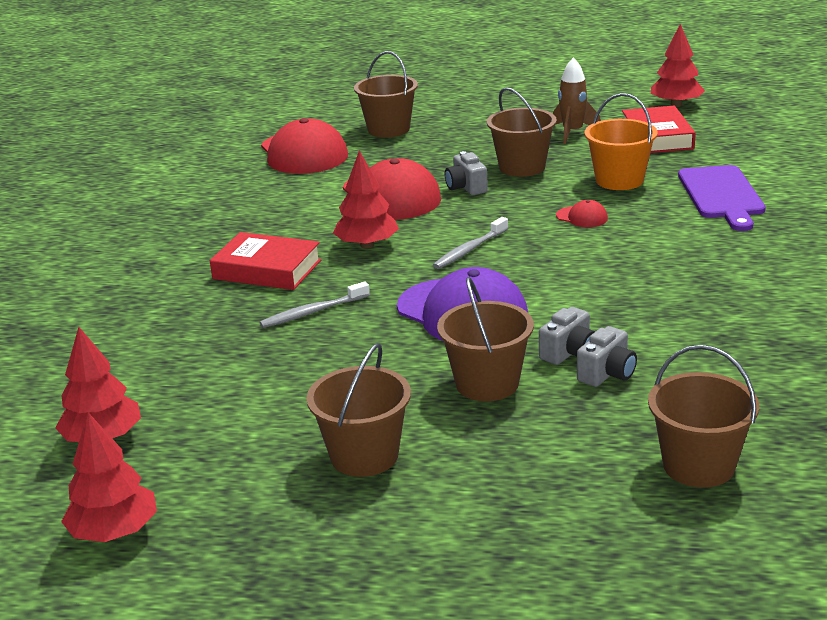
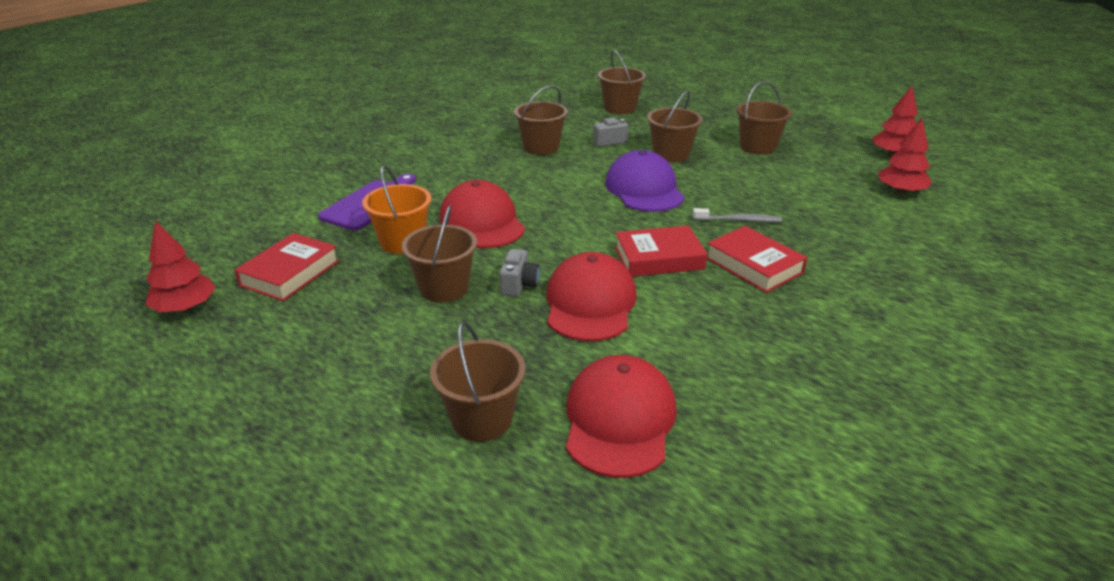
camera: 150 degrees left, 5 degrees up
(367, 245) = (659, 258): red tree -> red book
(469, 250) = (590, 226): grey toothbrush -> none
(569, 353) = (613, 154): grey camera -> none
(572, 133) = (333, 313): brown rocket -> none
(582, 217) = (482, 222): red cap -> red cap, size x2.35
(681, 325) = (541, 147): none -> brown bucket

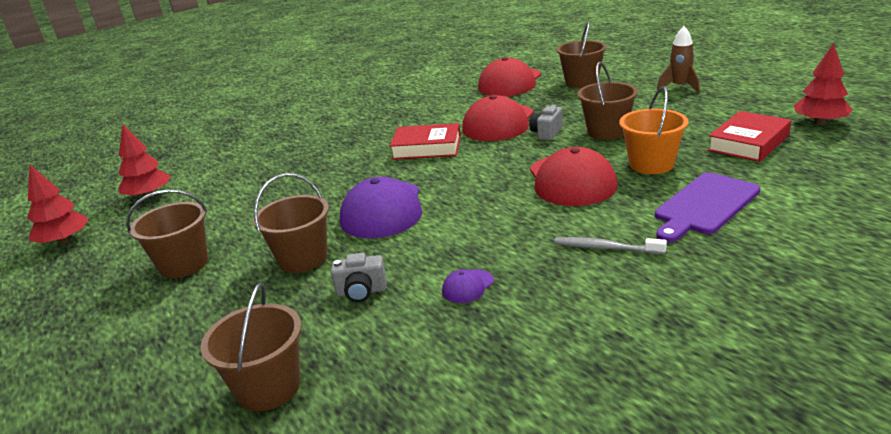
camera: 160 degrees left, 5 degrees down
(314, 397) = (680, 87): none -> brown rocket
(541, 147) = (468, 286): brown bucket -> purple cap
(738, 220) = (329, 174): grey toothbrush -> grey toothbrush (606, 248)
(754, 265) = (361, 142): red book -> none

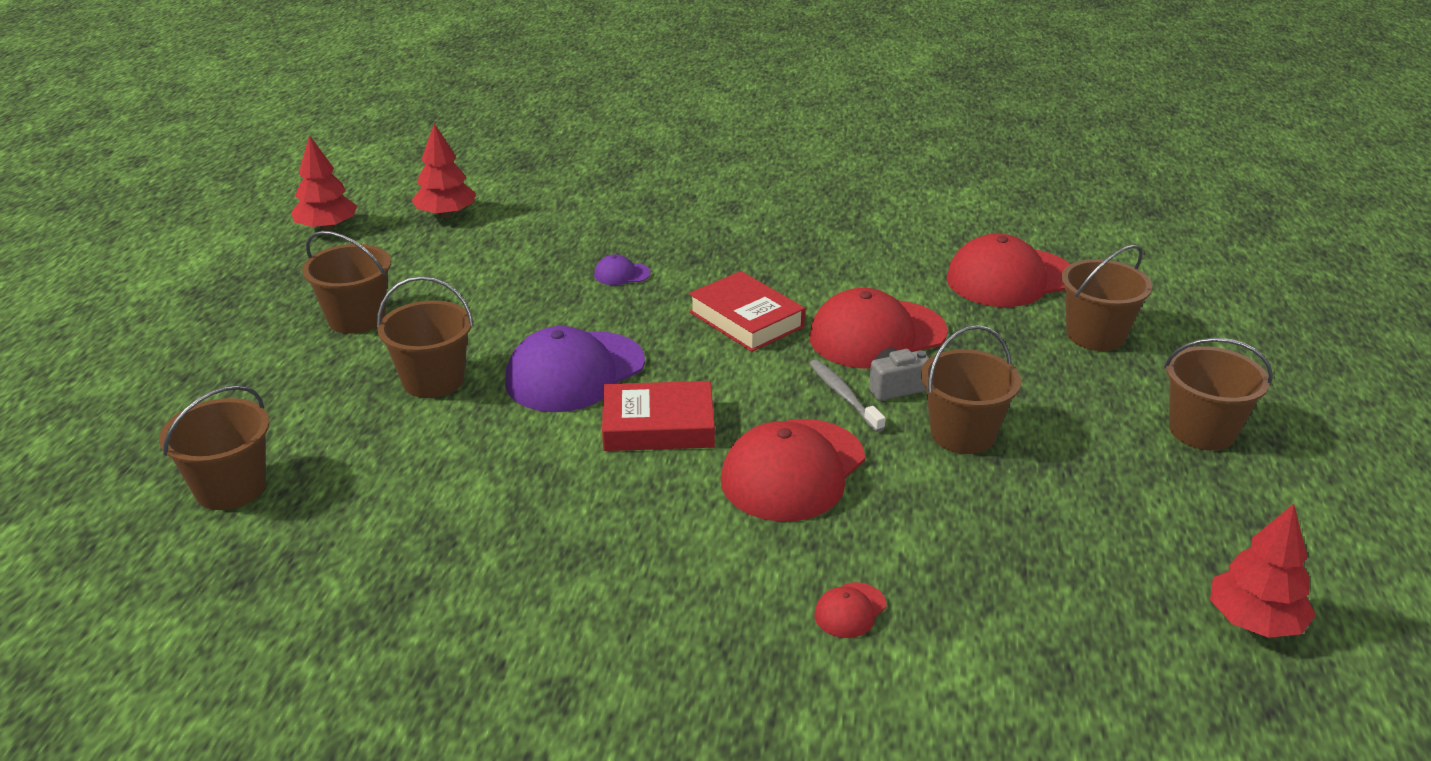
camera: 40 degrees right, 5 degrees up
(361, 292) = (414, 451): grey camera -> none
(468, 286) = (488, 515): purple cap -> purple cap (621, 274)
(606, 248) = (661, 575): grey toothbrush -> grey toothbrush (844, 396)
(651, 164) = (912, 516): orange bucket -> none
(680, 87) = (1202, 431): brown rocket -> brown bucket
(704, 205) = (850, 610): purple cutting board -> red cap
(748, 143) = (1088, 576): red book -> red book (658, 426)

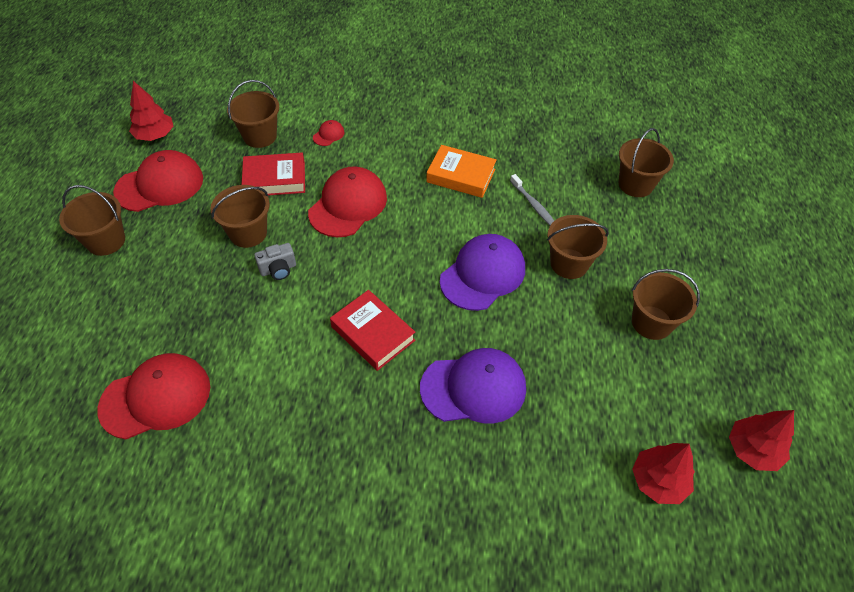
camera: 175 degrees right, 20 degrees up
(569, 514) = (461, 176): none -> orange book
(621, 274) = (473, 388): purple cap -> purple cap, size x2.35
(658, 426) = (424, 233): red book -> red book (275, 179)
(844, 396) = (312, 260): grey toothbrush -> grey toothbrush (534, 205)
(877, 335) = (280, 320): red cap -> red cap (160, 185)
(1095, 335) = (123, 327): brown bucket -> brown bucket (260, 136)

